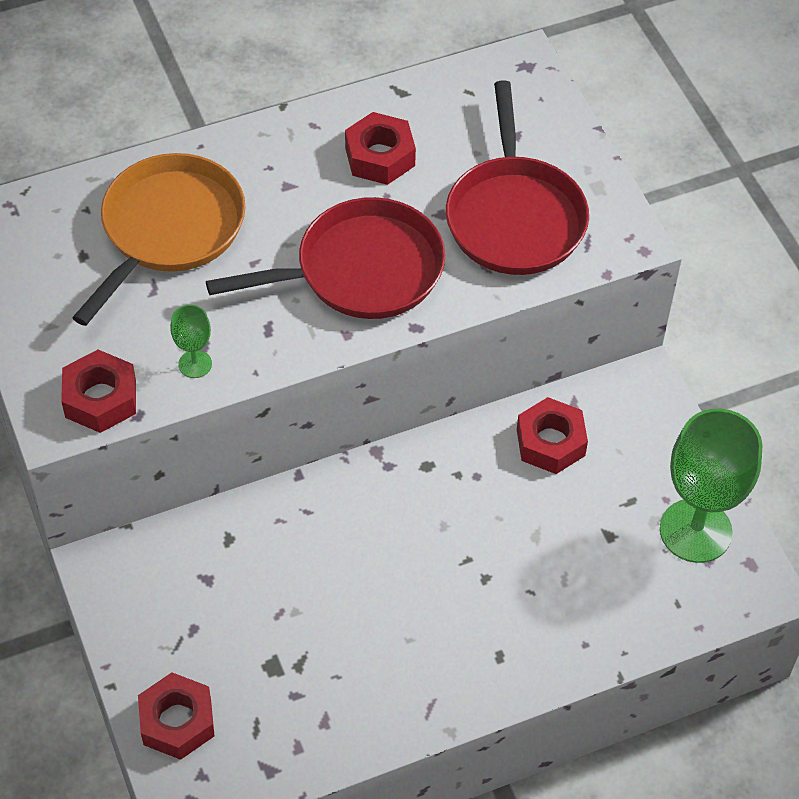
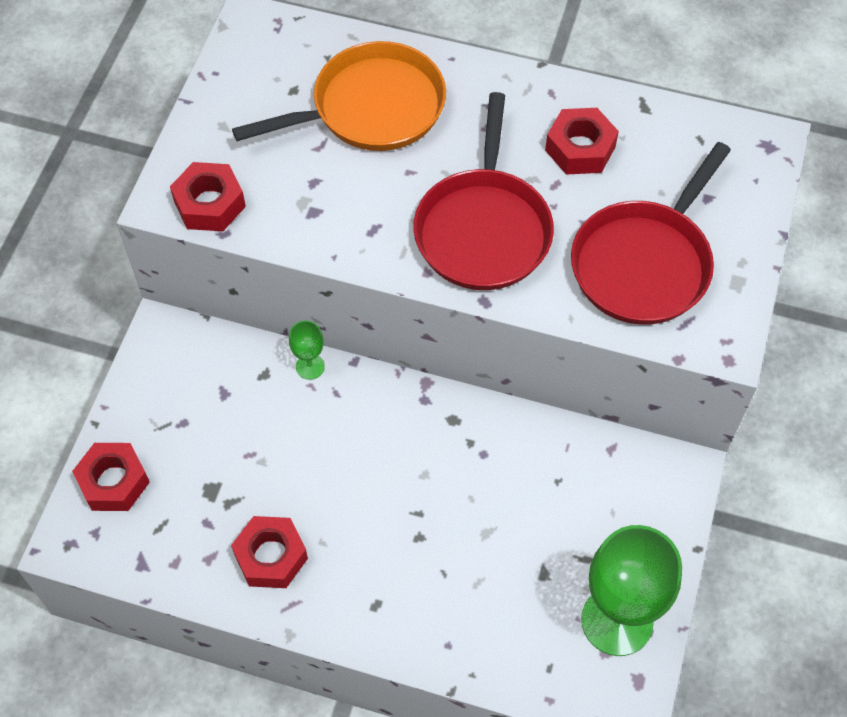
camera: 40 degrees right, 5 degrees up
(195, 364) = (297, 221): green goblet -> green goblet (310, 366)
(361, 270) = (483, 229): red pan -> red pan turned 75 degrees clockwise
(550, 442) = (564, 467): red nut -> red nut (271, 556)

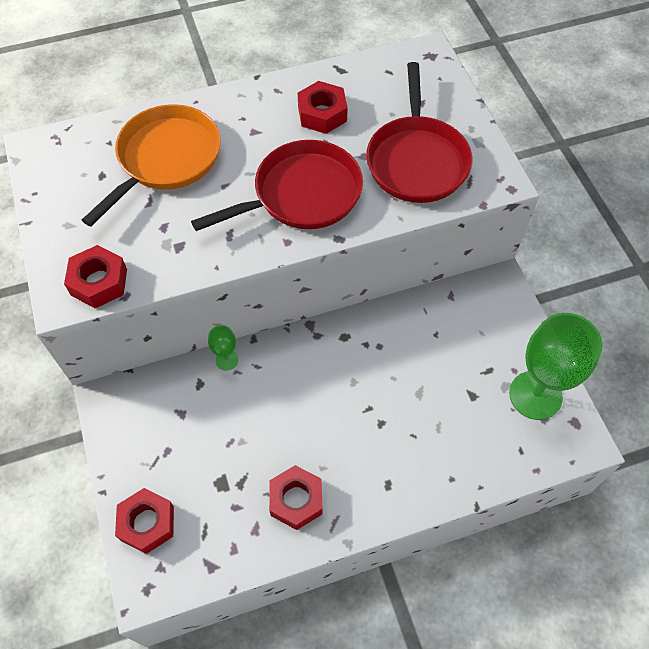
camera: 35 degrees left, 0 degrees up
(483, 229) = (301, 194): red pan -> red pan turned 90 degrees counterclockwise

